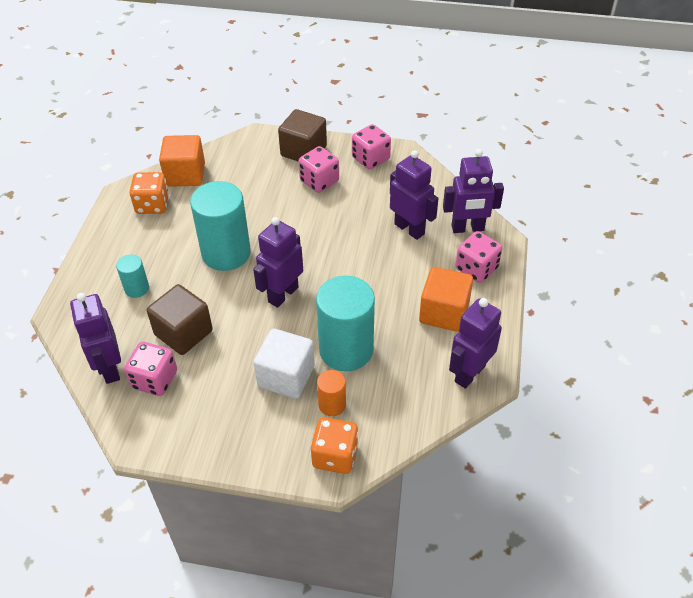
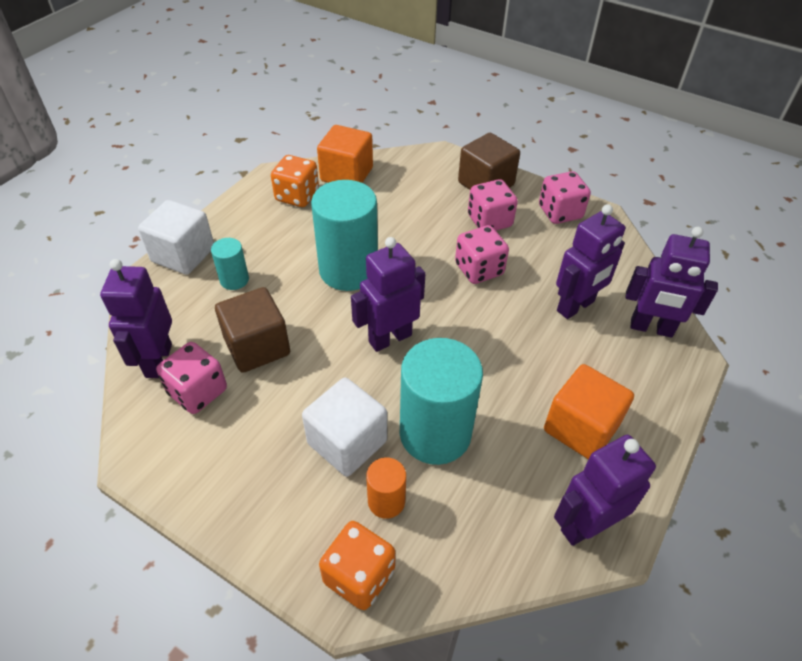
camera: 20 degrees right, 0 degrees up
(81, 282) = (183, 255): none -> white cube
(409, 229) = (576, 306): purple robot -> purple robot turned 75 degrees clockwise
(476, 269) = (645, 383): pink dice -> pink dice (479, 269)

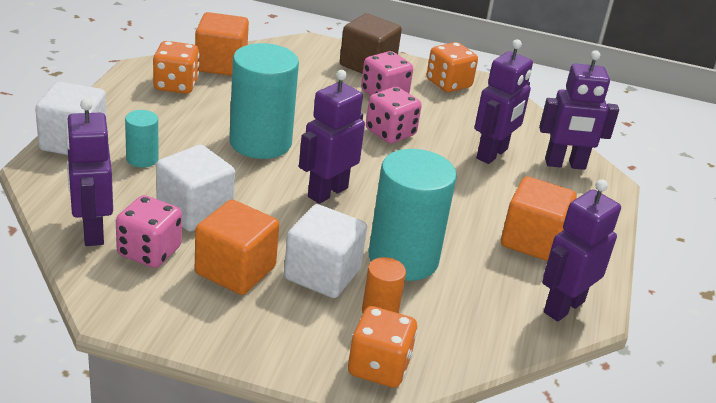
camera: 20 degrees left, 15 degrees down
(257, 346) = (194, 210): brown cube -> white cube
(266, 425) = (235, 270): none -> orange cube
(560, 212) = (448, 84): pink dice -> orange dice

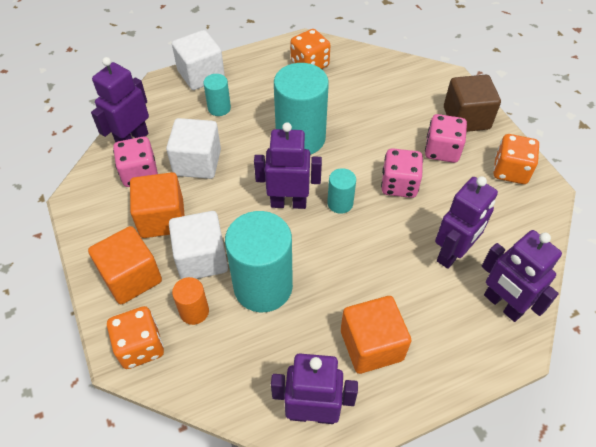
camera: 55 degrees right, 20 degrees up
(221, 64) = (360, 63): orange cube -> orange cube (131, 277)
(368, 169) = (340, 203): none -> turquoise cylinder
(492, 154) = (452, 253): purple robot -> purple robot turned 45 degrees counterclockwise

